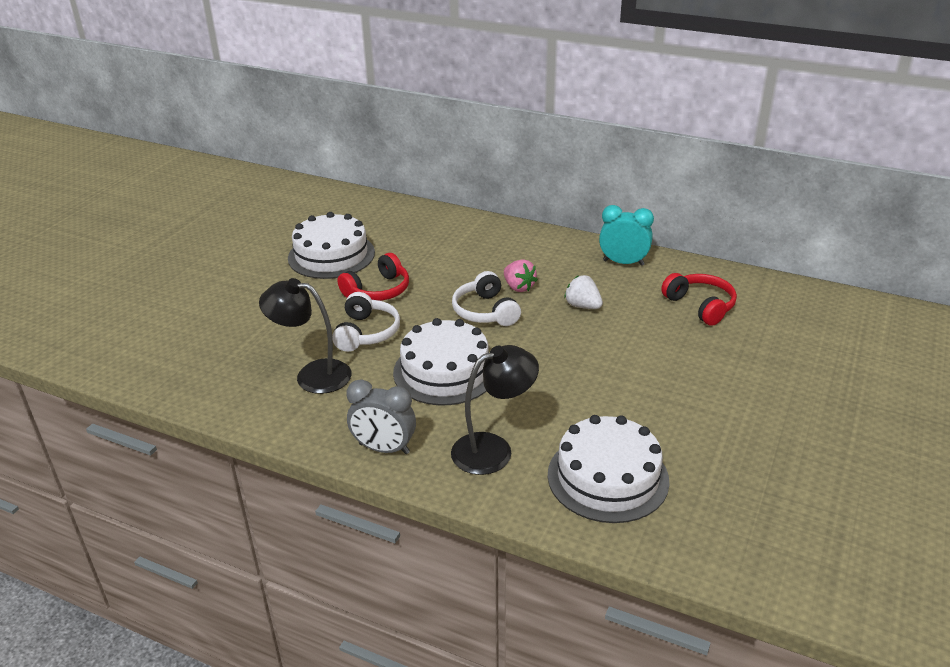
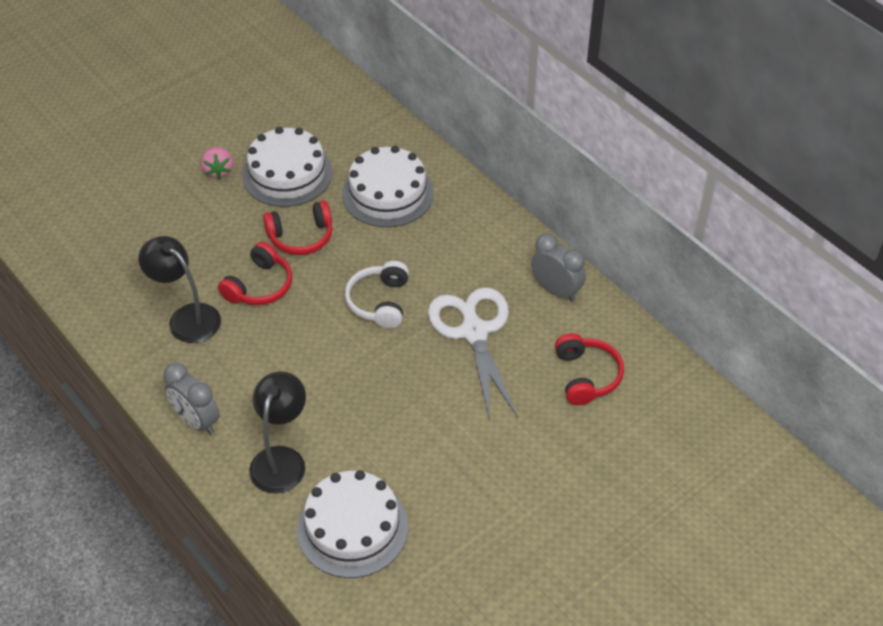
camera: 25 degrees right, 15 degrees up
(366, 333) = (259, 286): white headphones -> red headphones
(445, 371) = (297, 359): white cake -> white cake (387, 193)
(493, 449) = (281, 459): black lamp -> black lamp turned 75 degrees counterclockwise
(518, 287) = (431, 283): pink strawberry -> pink strawberry (218, 171)
(582, 306) = (473, 331): white strawberry -> white scissors
(623, 263) = (556, 290): turquoise clock -> grey clock

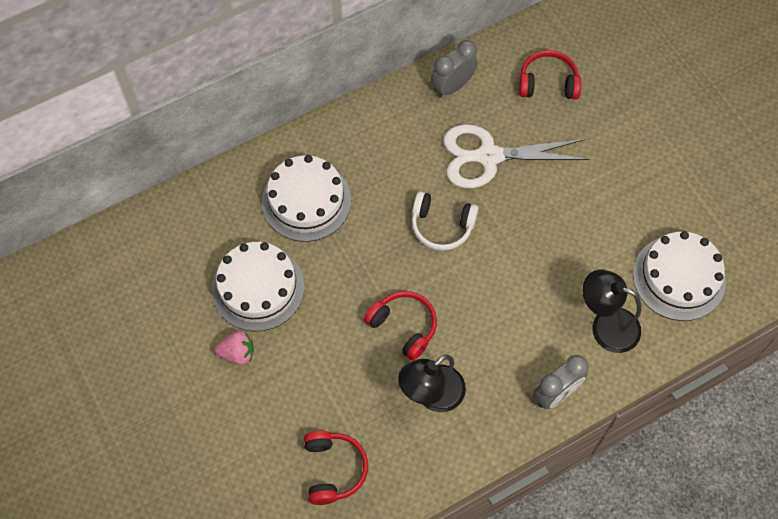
camera: 80 degrees left, 15 degrees up
(301, 237) = (347, 283): red headphones -> red headphones (334, 469)

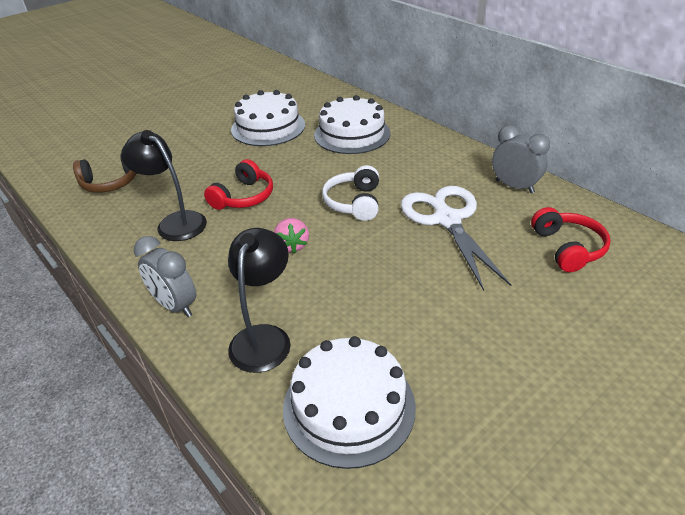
camera: 80 degrees right, 25 degrees down
(237, 353) = (212, 128): pink strawberry -> pink strawberry (292, 246)
(334, 469) = (110, 182): red headphones -> brown headphones

